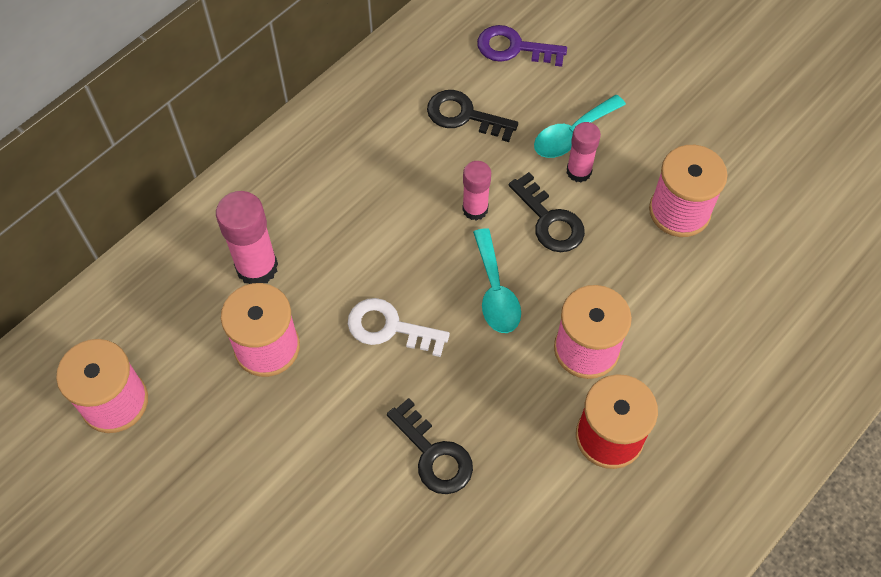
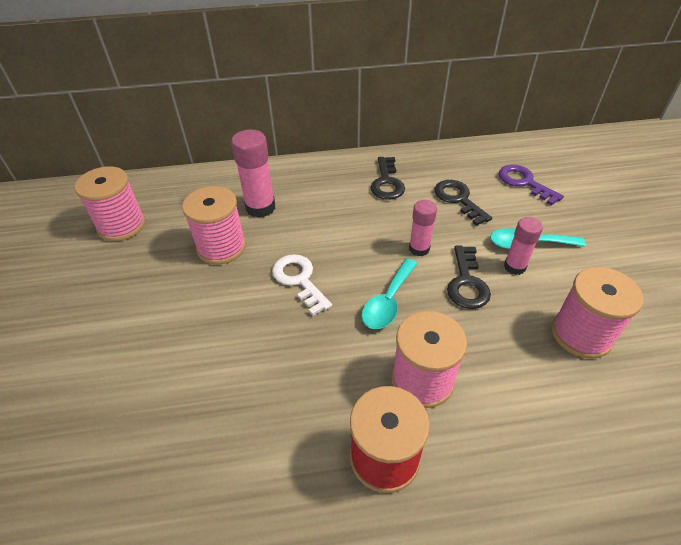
camera: 40 degrees right, 15 degrees down
(433, 454) = (247, 372): black key -> black key (387, 182)

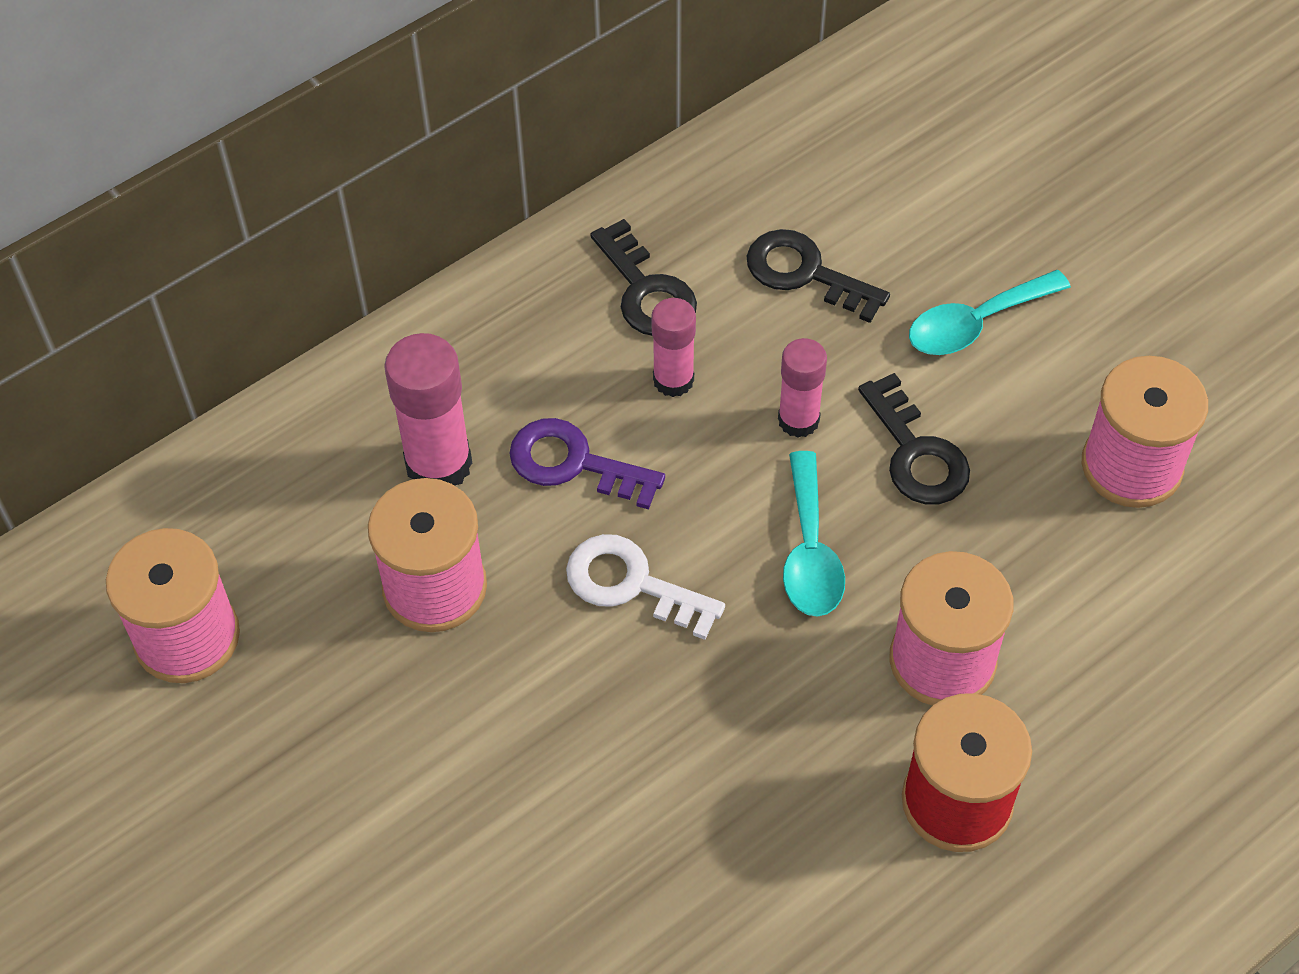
camera: 30 degrees left, 10 degrees up
(514, 267) = (976, 383): pink glue stick -> pink glue stick (673, 380)
(524, 183) = (903, 178): purple key -> purple key (574, 463)

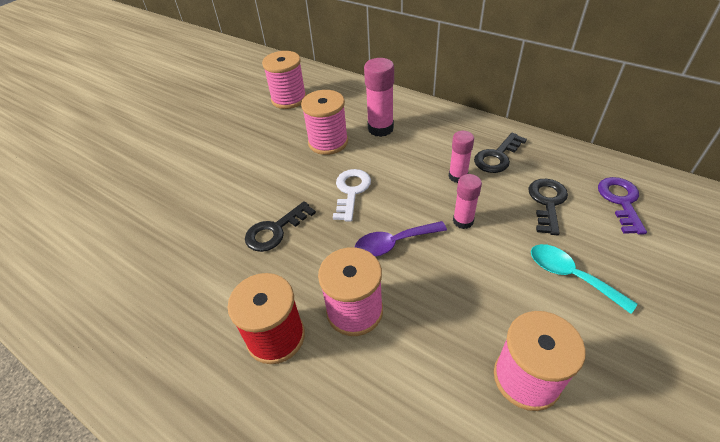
camera: 75 degrees right, 10 degrees down
(574, 463) = (400, 160): purple key -> purple key (621, 201)
(810, 552) = (393, 243): turquoise spoon -> purple spoon
(916, 452) = (472, 270): black key -> black key (275, 230)

